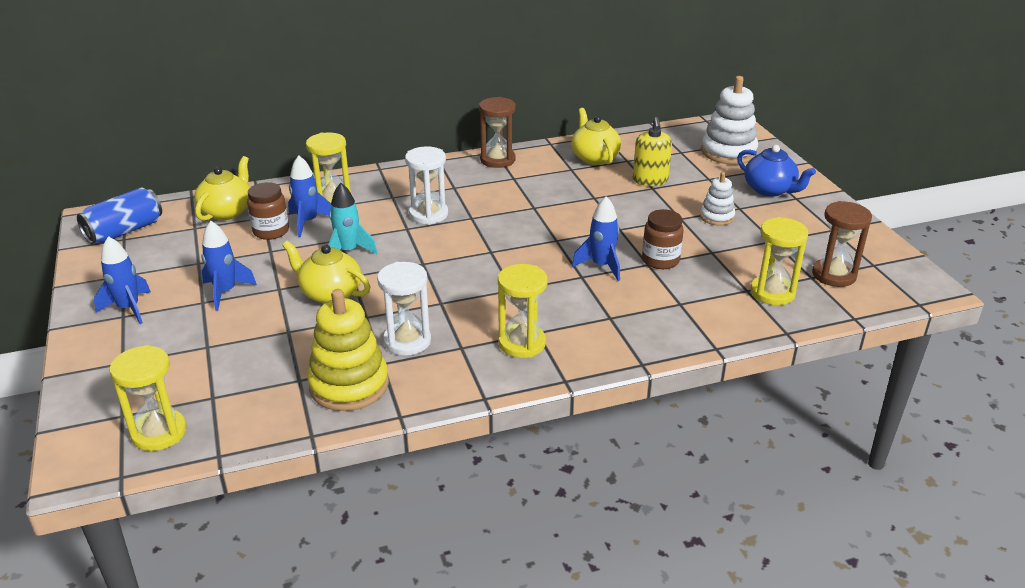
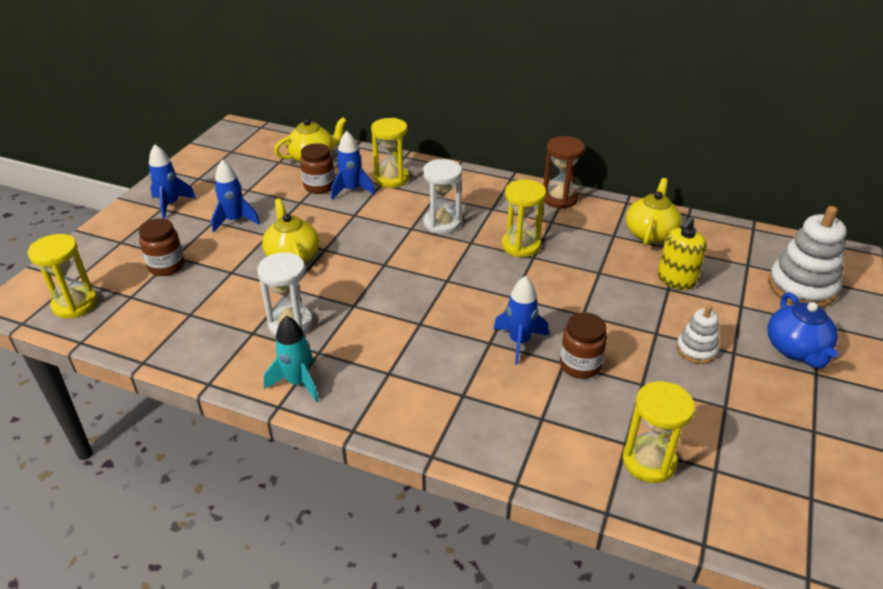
camera: 40 degrees right, 5 degrees up
(124, 231) = (238, 145): blue can -> none
(211, 357) = (166, 266): none -> brown jar
(348, 251) = (347, 228): turquoise rocket -> turquoise rocket (297, 382)
(349, 385) = (211, 337): yellow stacking toy -> none
(522, 343) = (364, 376): yellow hourglass -> yellow hourglass (521, 246)
(834, 275) = (745, 482): brown hourglass -> none

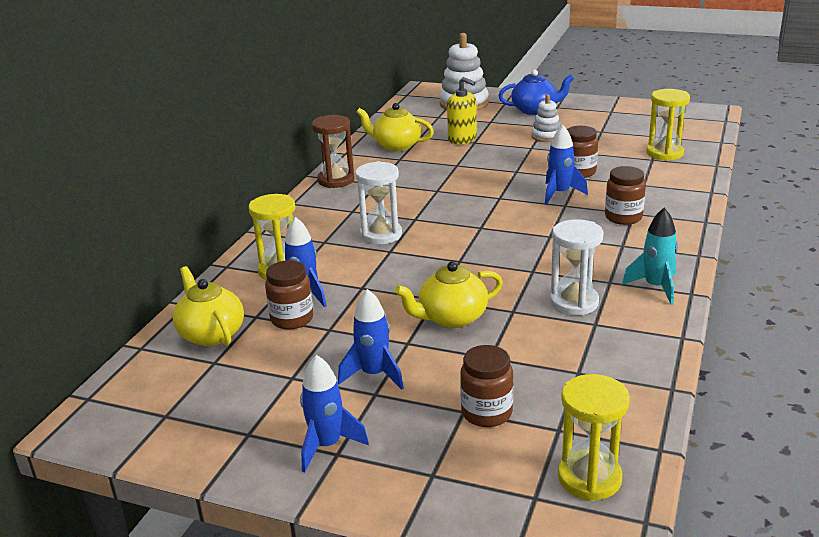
camera: 90 degrees left, 10 degrees down
(453, 384) = (623, 217): none -> brown jar
(521, 246) = (419, 196): yellow hourglass -> none

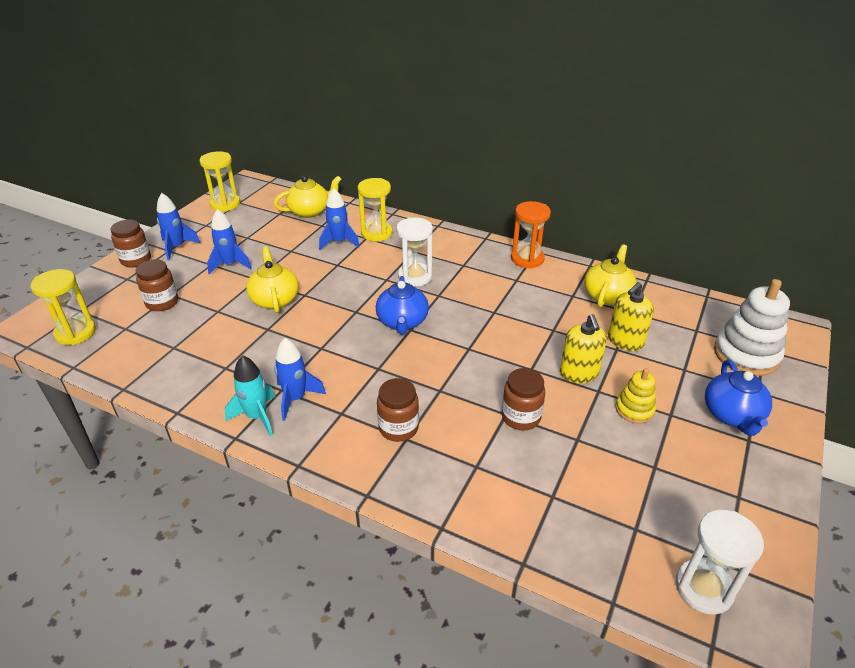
camera: 95 degrees right, 10 degrees up
(292, 319) = (311, 237): brown jar -> brown jar (136, 260)
(336, 180) = (527, 259): brown hourglass -> orange hourglass
(470, 232) = (402, 322): none -> blue teapot
(513, 154) = (579, 373): none -> yellow soap dispenser
(546, 136) = (634, 409): white stacking toy -> yellow stacking toy
(559, 194) = (467, 391): blue rocket -> blue rocket (296, 398)
(574, 302) = (261, 362): white hourglass -> white hourglass (703, 588)
(664, 153) = (572, 516): yellow hourglass -> yellow hourglass (225, 204)

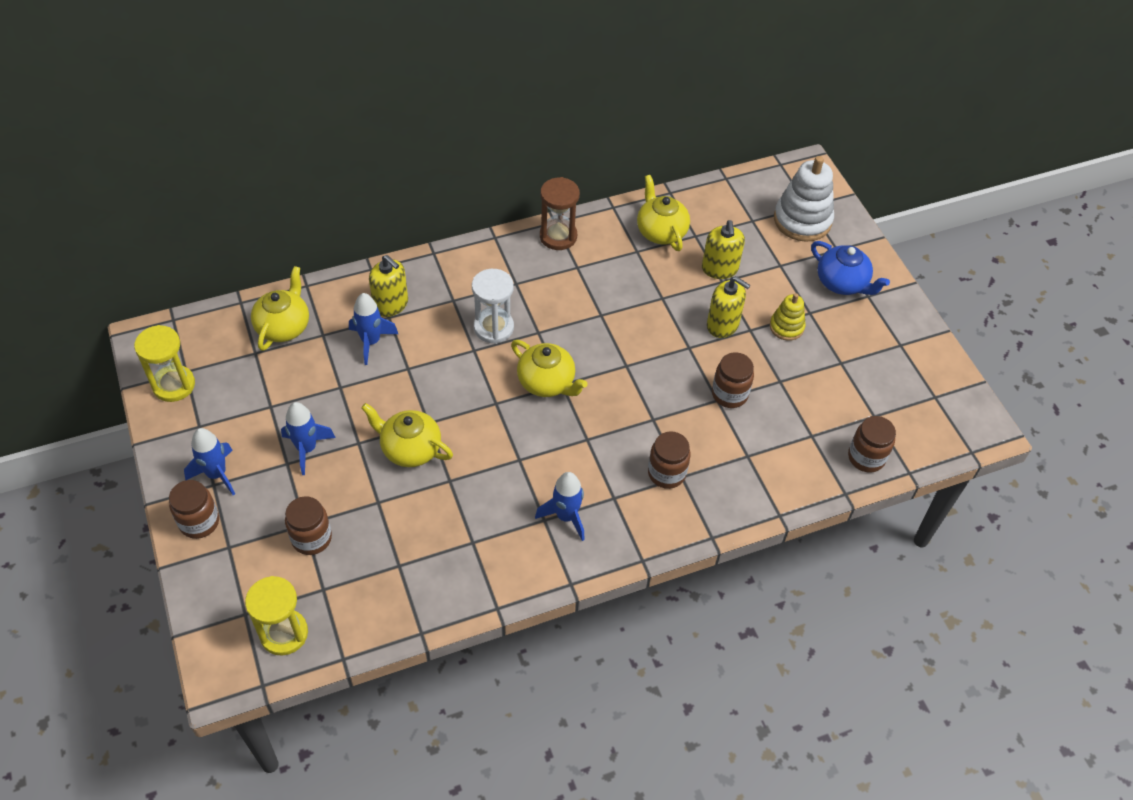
camera: 50 degrees left, 15 degrees up
(257, 417) = (560, 555): turquoise rocket -> none
(376, 233) = (391, 304): yellow hourglass -> yellow soap dispenser
(402, 322) = (547, 382): blue teapot -> yellow teapot
(527, 259) = (558, 236): orange hourglass -> brown hourglass
(583, 553) = (866, 457): none -> brown jar
(703, 588) = (938, 422): white hourglass -> none

